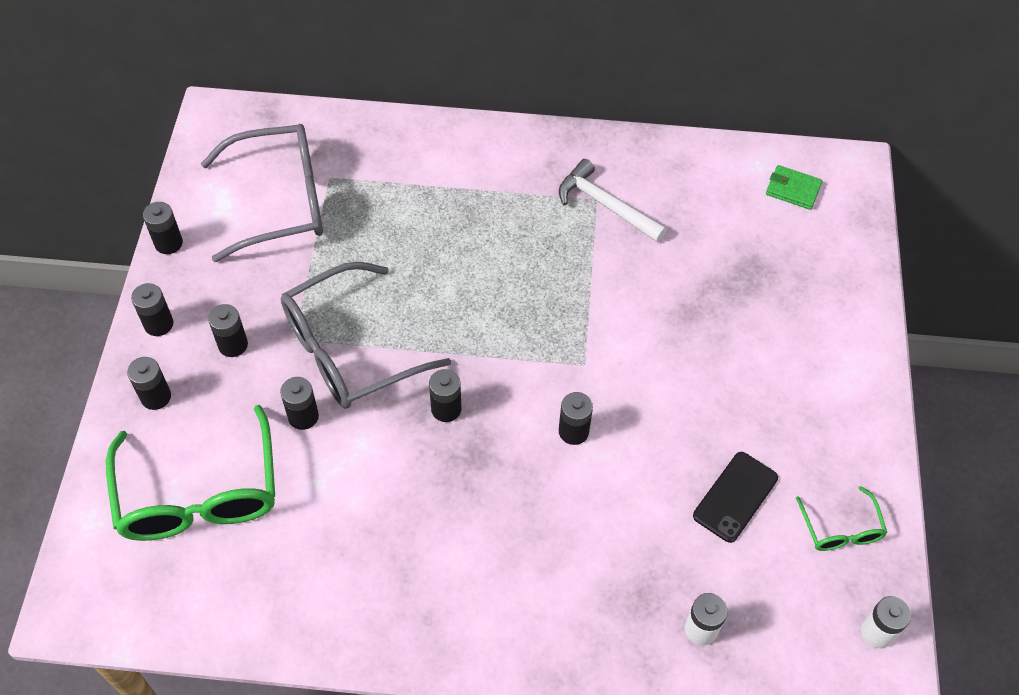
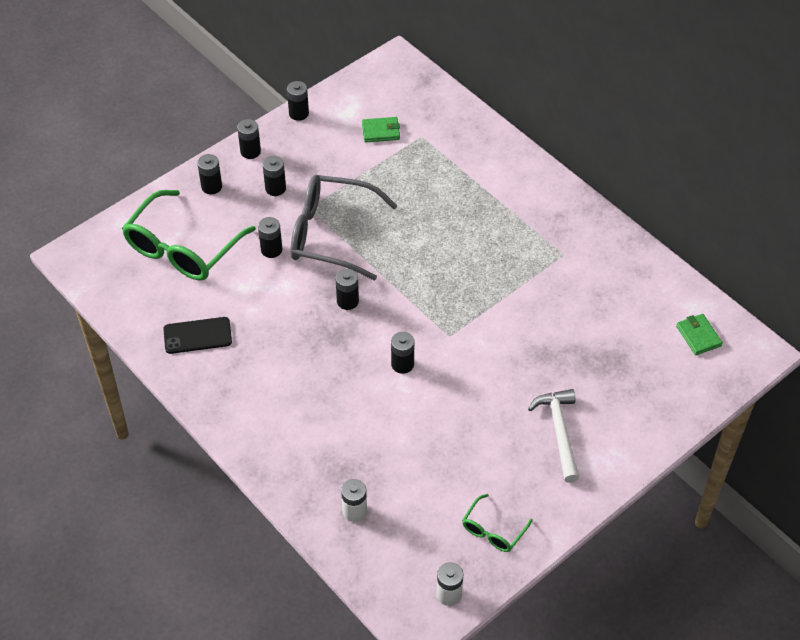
camera: 45 degrees right, 5 degrees down
(281, 201) = (381, 131): grey glasses -> green wallet
(605, 205) = (565, 261): white hammer -> white hammer (559, 432)
(735, 497) = (452, 466): black phone -> black phone (197, 336)

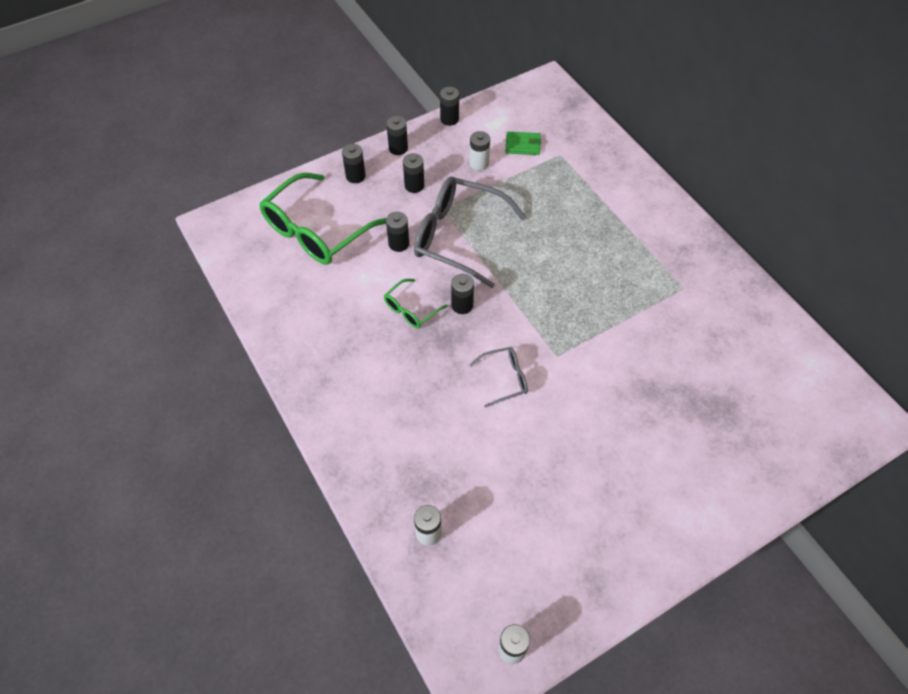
camera: 10 degrees right, 5 degrees up
(197, 336) = (310, 319): black phone -> none
(338, 157) = (479, 163): none -> white battery
(402, 364) = (505, 379): black battery -> grey glasses
(493, 531) = (570, 581): green glasses -> green glasses (411, 309)
(559, 432) = (656, 478): white hammer -> none
(698, 336) = (815, 394): green wallet -> none

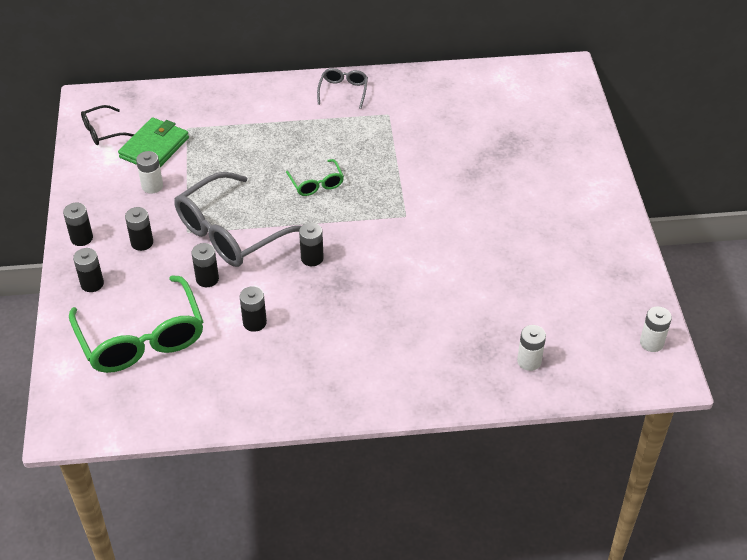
camera: 65 degrees left, 10 degrees down
(411, 309) = (292, 296): green glasses -> green glasses (316, 184)
(449, 119) = (75, 186): black battery -> black battery (254, 322)
(505, 379) = (408, 257): grey glasses -> grey glasses (343, 91)
(518, 106) = (102, 131): none -> black glasses
(522, 145) = (154, 148): green wallet -> green wallet, size x1.60

